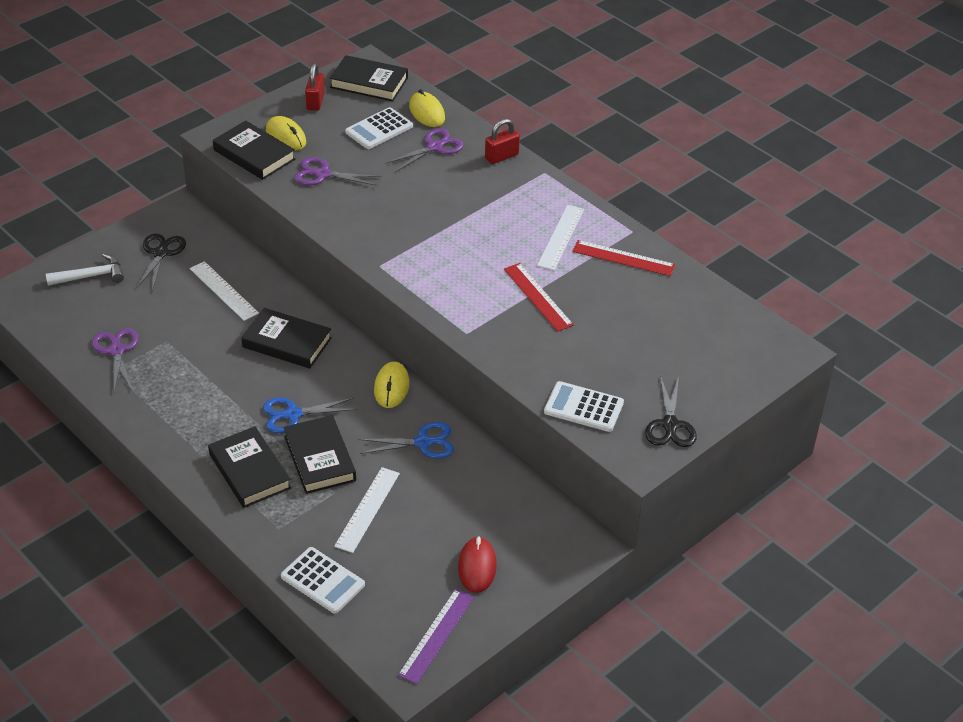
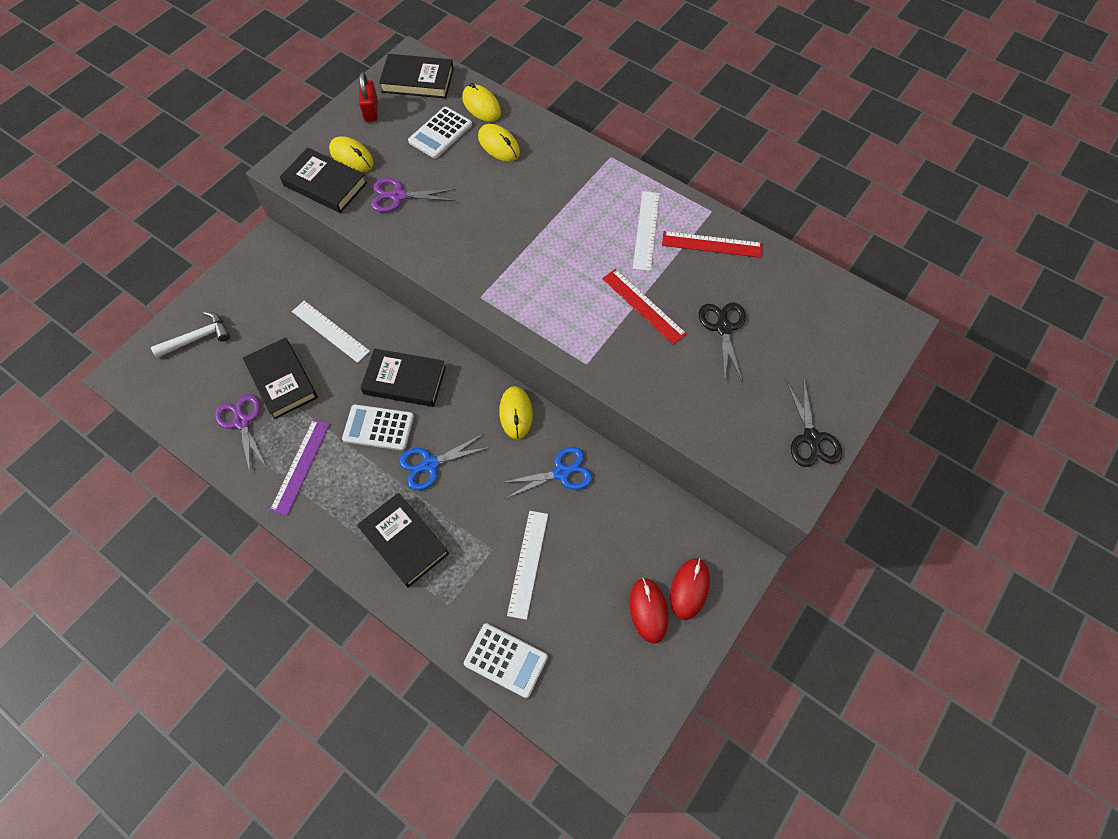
camera: 10 degrees left, 20 degrees up
(161, 253) = (260, 298): black scissors -> black scissors (723, 328)
(319, 458) = (468, 512): black book -> black book (282, 380)
(434, 147) = (499, 145): purple scissors -> yellow mouse
(436, 635) = (631, 703): purple ruler -> purple ruler (300, 466)
(501, 156) = (565, 145): red padlock -> none
(524, 557) = (689, 589): none -> red mouse
(583, 407) = (723, 433): white calculator -> white calculator (378, 428)

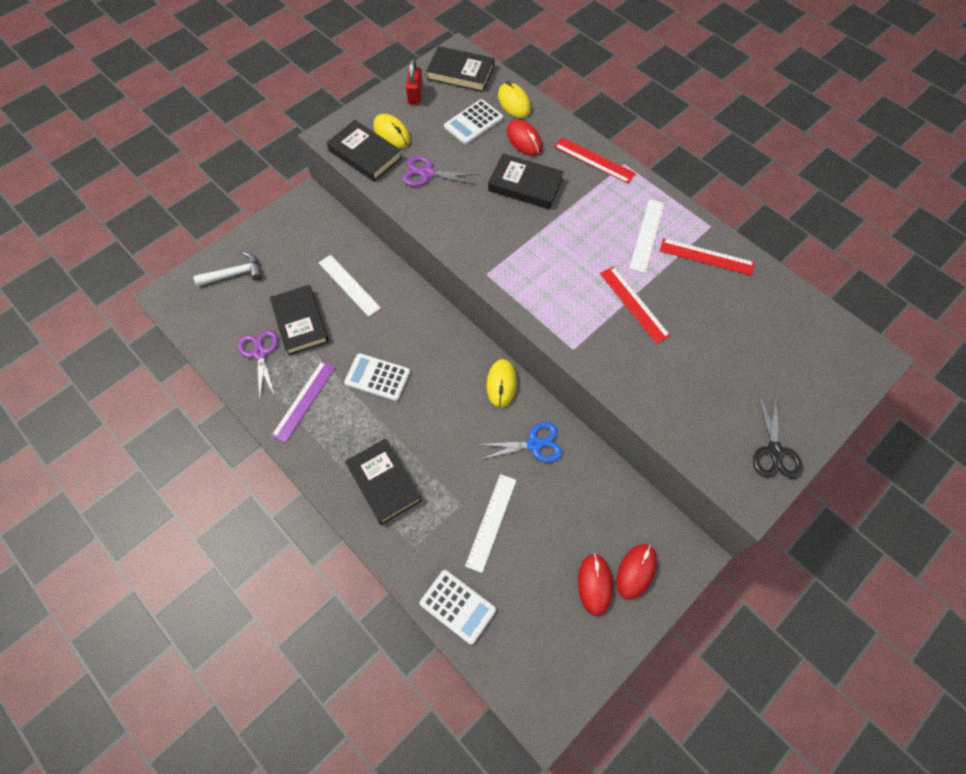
camera: 10 degrees right, 0 degrees up
(404, 380) = (407, 339): black book -> black book (525, 185)
(430, 464) = (418, 417): blue scissors -> none
(499, 145) = (524, 140): yellow mouse -> red mouse
(578, 157) = (594, 160): none -> red ruler
(723, 328) = (706, 336): black scissors -> none

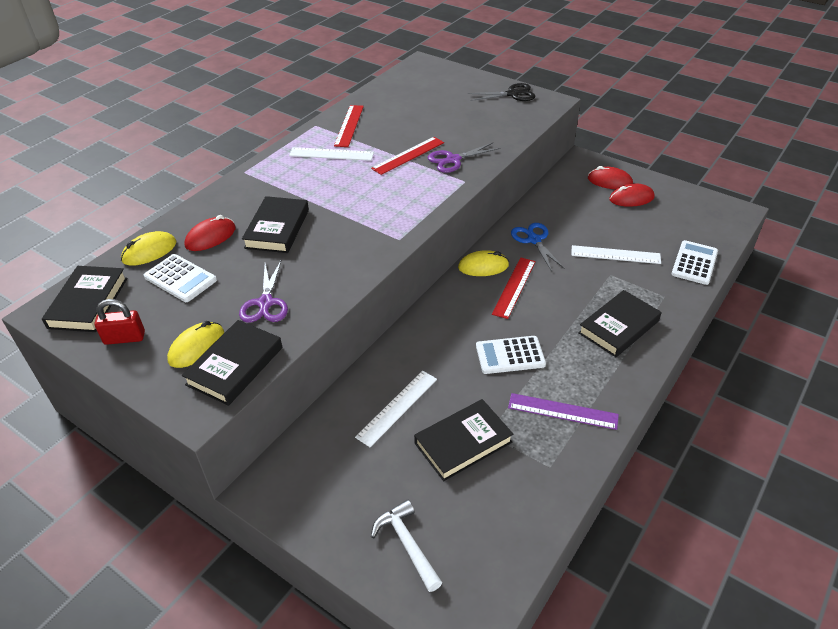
camera: 100 degrees left, 20 degrees down
(260, 353) = (520, 473): purple scissors -> purple scissors (453, 160)
(377, 377) = (510, 355): white calculator -> white calculator turned 75 degrees clockwise
(594, 160) = (239, 189): red ruler -> red ruler (514, 287)

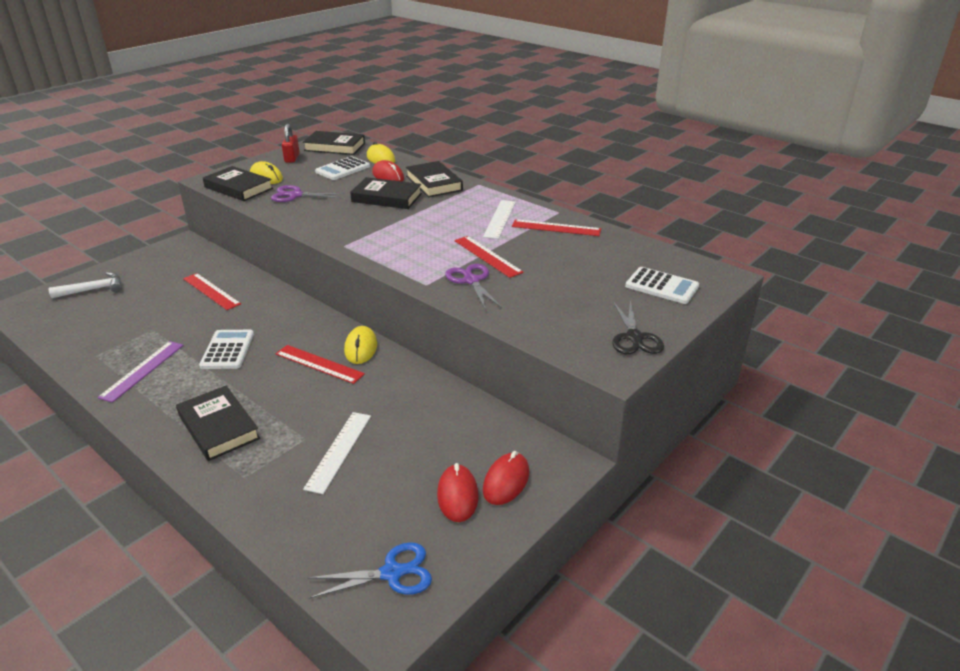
camera: 95 degrees right, 10 degrees down
(397, 407) = (211, 291): white ruler -> red ruler
(463, 443) = (153, 317): black book -> black book (434, 183)
(534, 240) = (392, 388): blue scissors -> blue scissors (392, 573)
(694, 263) = (289, 526): white calculator -> white calculator (661, 286)

